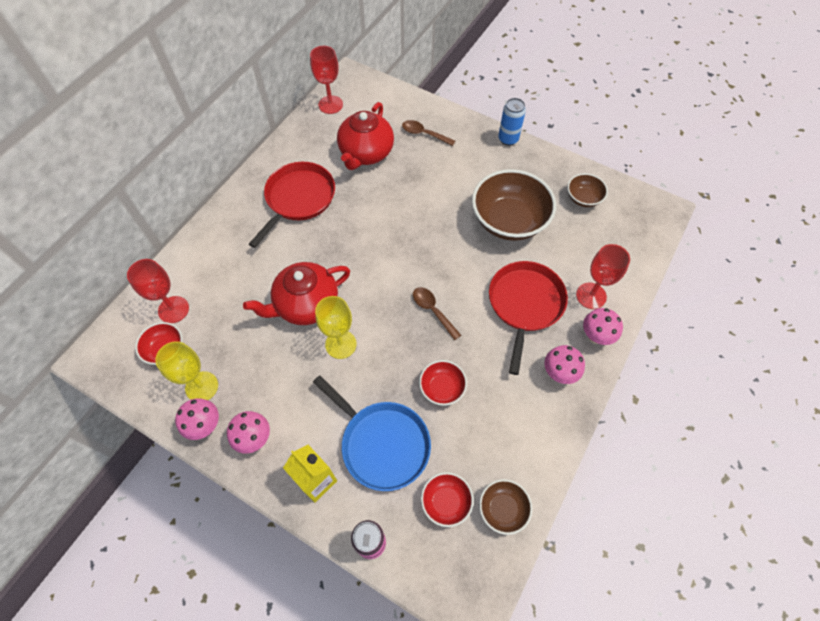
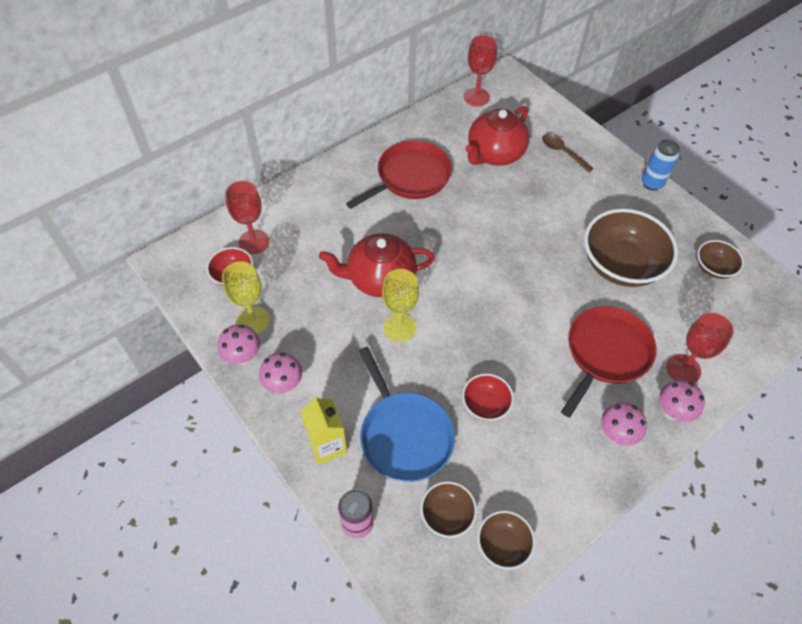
camera: 20 degrees right, 5 degrees down
(433, 311) = (505, 327): brown spoon -> none
(446, 502) = (447, 515): red bowl -> brown bowl

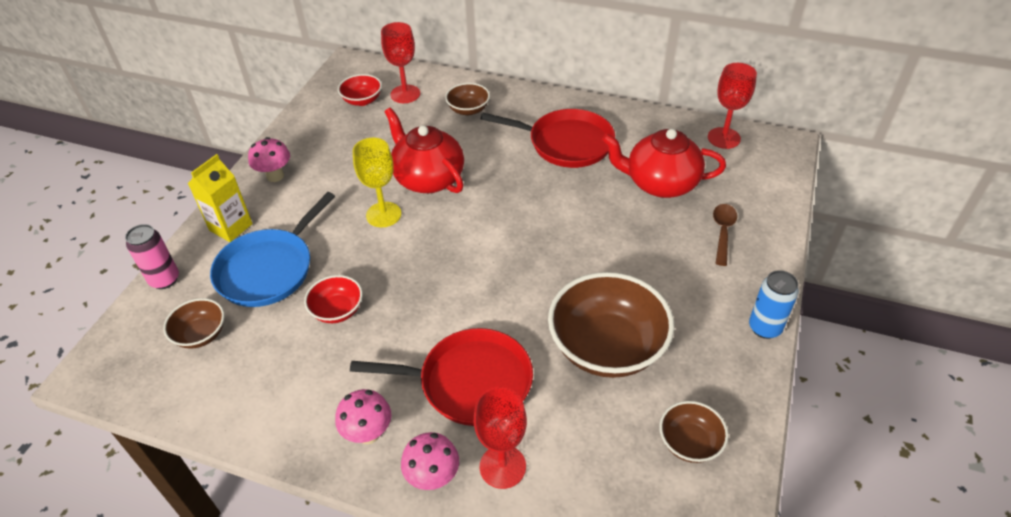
camera: 60 degrees right, 10 degrees down
(243, 357) = (287, 143): pink mushroom -> none
(253, 320) = (326, 131): yellow goblet -> none
(503, 544) = (188, 389): brown bowl -> brown bowl (468, 110)

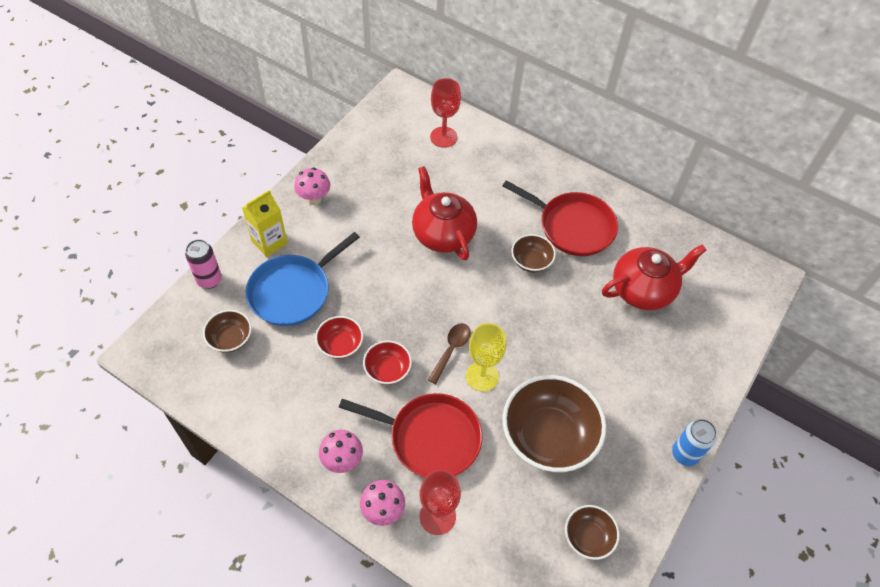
camera: 10 degrees right, 10 degrees up
(362, 100) = (404, 135): red bowl -> red bowl (387, 370)
(383, 214) = (397, 261): yellow goblet -> yellow goblet (482, 376)
(468, 110) = (495, 168): brown bowl -> brown bowl (531, 261)
(660, 183) = (643, 290): red teapot -> red teapot turned 135 degrees clockwise
(723, 138) = (717, 256): red goblet -> none
(723, 232) = (681, 353): brown spoon -> brown spoon (451, 350)

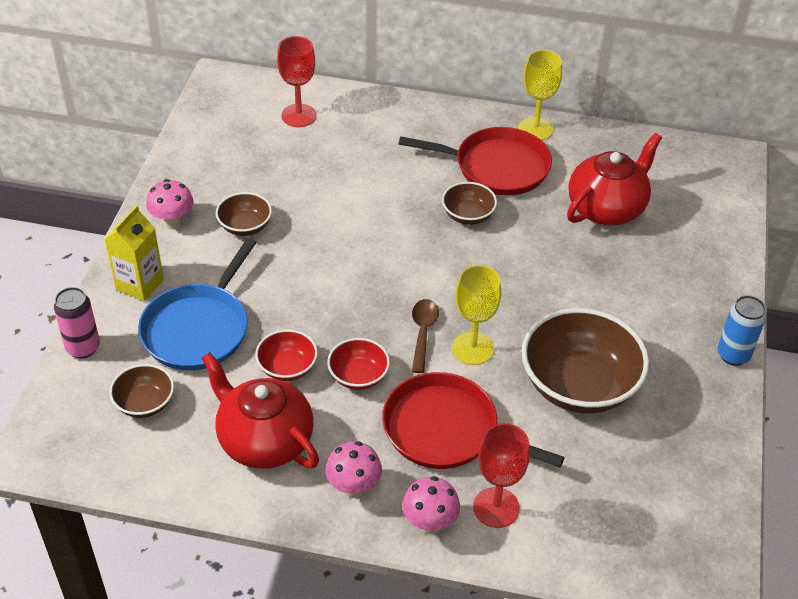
camera: 20 degrees left, 10 degrees down
(430, 438) = (446, 430): red pan -> red pan turned 150 degrees counterclockwise
(442, 234) = (350, 216): red teapot -> red teapot (264, 440)
(588, 537) = (673, 470): brown bowl -> brown bowl (245, 226)
(618, 202) = (535, 129): none -> yellow goblet

